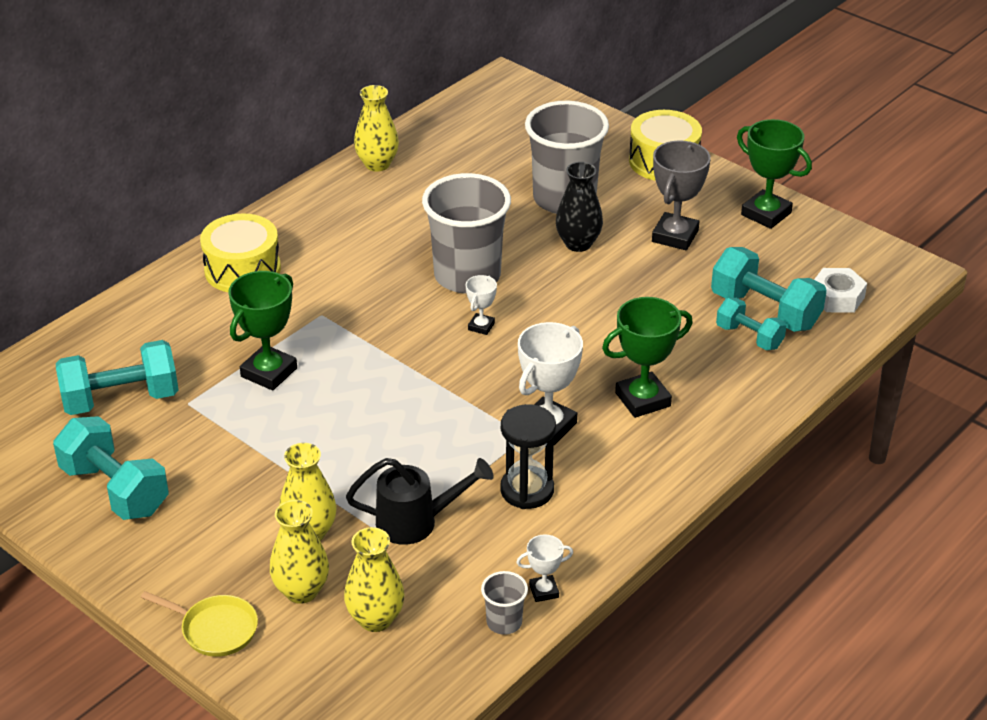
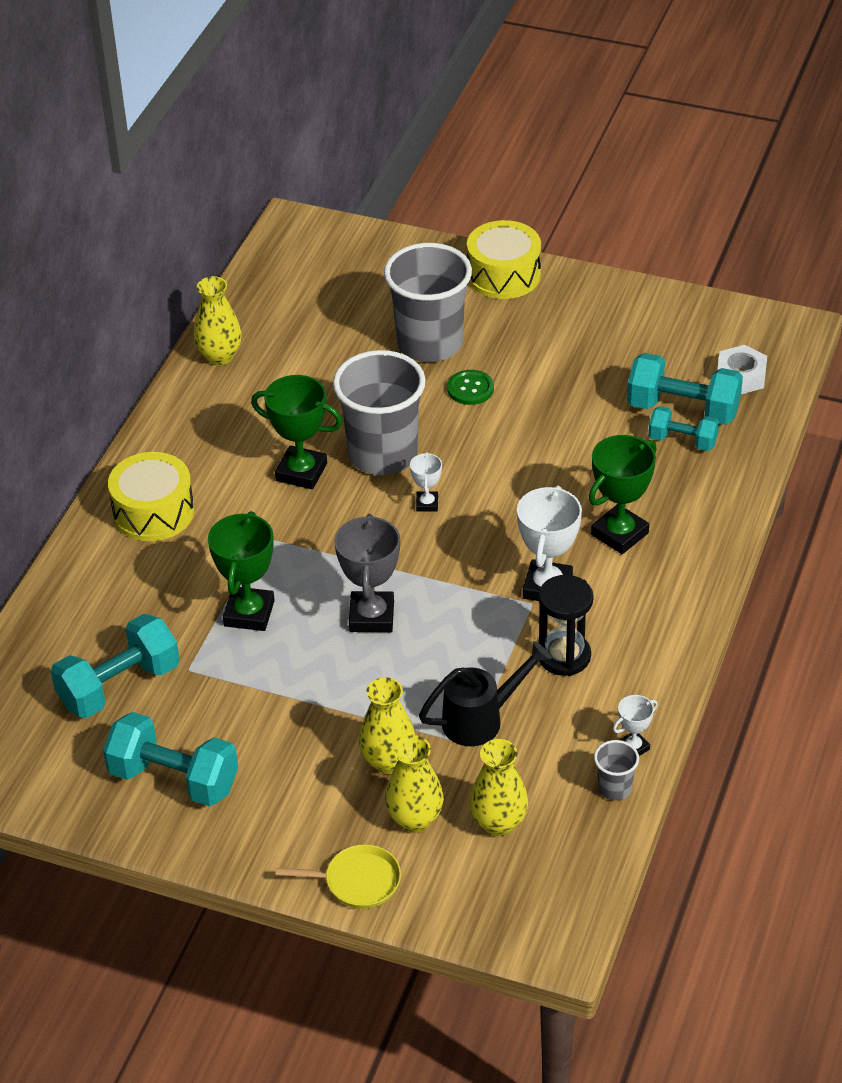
camera: 20 degrees left, 5 degrees up
(578, 244) = (470, 389): black vase -> green button
(675, 236) = (558, 354): grey trophy -> grey trophy (372, 616)
(766, 214) = (631, 306): green trophy -> green trophy (301, 472)

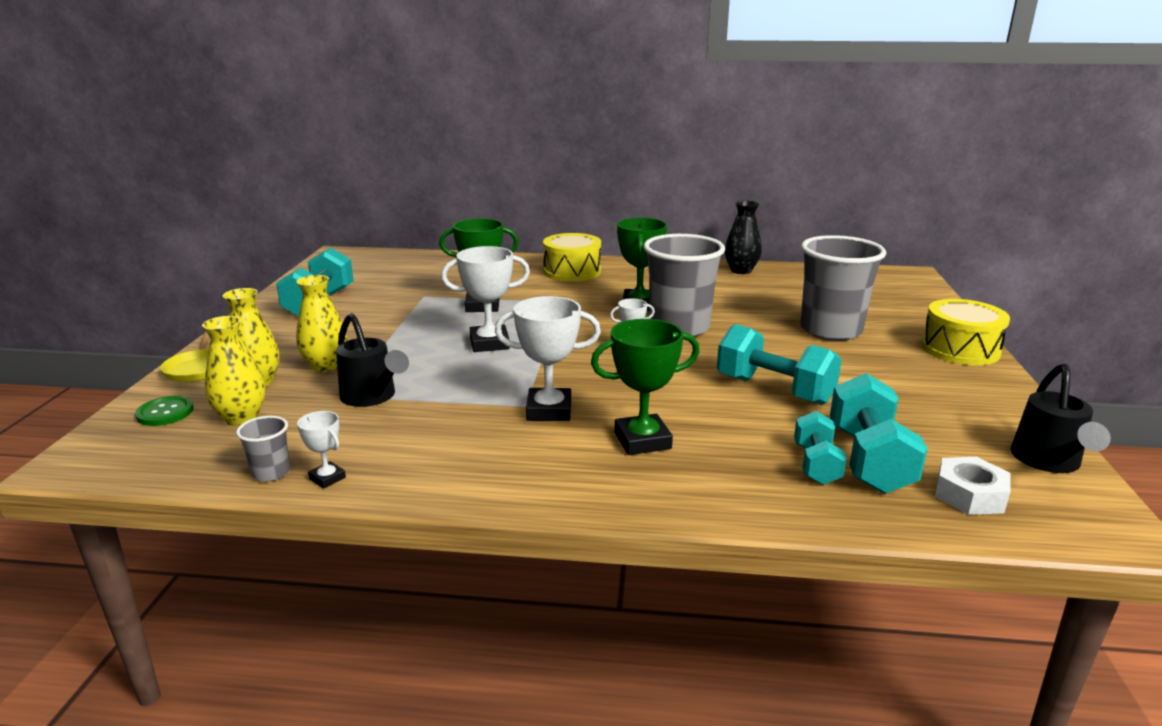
camera: 75 degrees right, 20 degrees down
(119, 686) = (407, 281): turquoise dumbbell -> turquoise dumbbell (774, 390)
(219, 356) = (741, 270): yellow vase -> black vase
(372, 616) = (489, 343): grey trophy -> white trophy
(470, 389) = (790, 351): green button -> green button (165, 413)
(564, 656) = (456, 428): black hourglass -> none
(619, 534) = (642, 440): green trophy -> green trophy turned 45 degrees counterclockwise
(707, 317) = (1048, 462): none -> black watering can

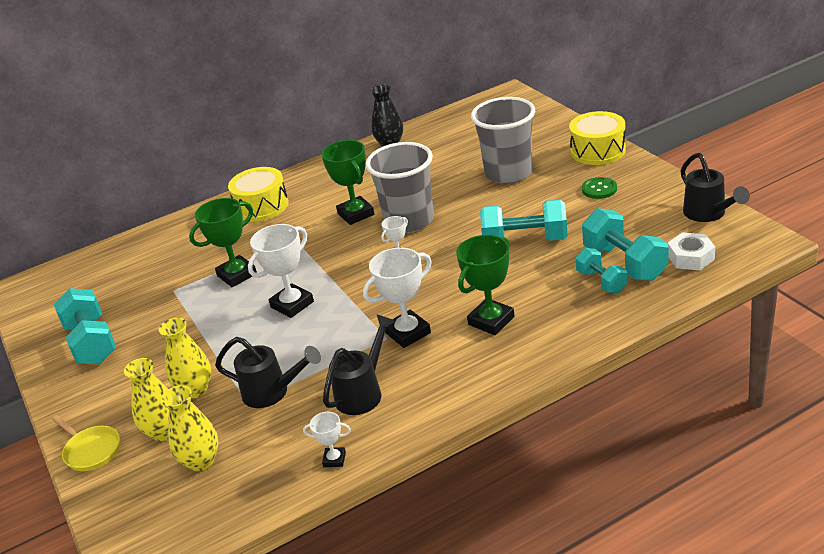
camera: 30 degrees left, 10 degrees up
(165, 413) = (133, 493): green button -> green button (599, 189)
(271, 473) = (291, 479): grey cup -> none
(437, 437) = (363, 392): none -> black watering can

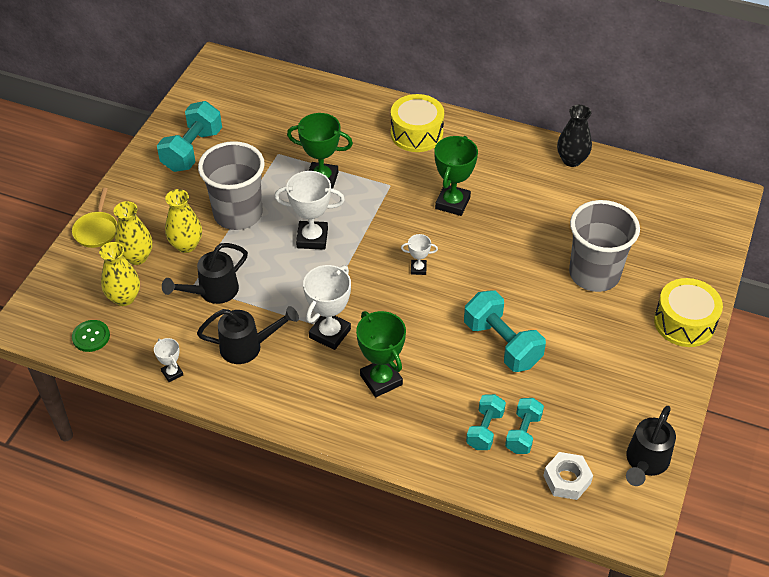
camera: 45 degrees right, 15 degrees up
(272, 392) = (212, 292): black watering can -> black watering can turned 75 degrees clockwise
(408, 333) = (330, 333): white trophy -> white trophy turned 75 degrees counterclockwise
(409, 221) = (470, 245): grey cup -> grey cup (238, 214)
(491, 321) = (381, 380): green trophy -> green trophy turned 60 degrees clockwise
(599, 189) = (621, 357): green button -> green button (91, 337)
(624, 263) = (523, 433): turquoise dumbbell -> turquoise dumbbell, size x0.61

